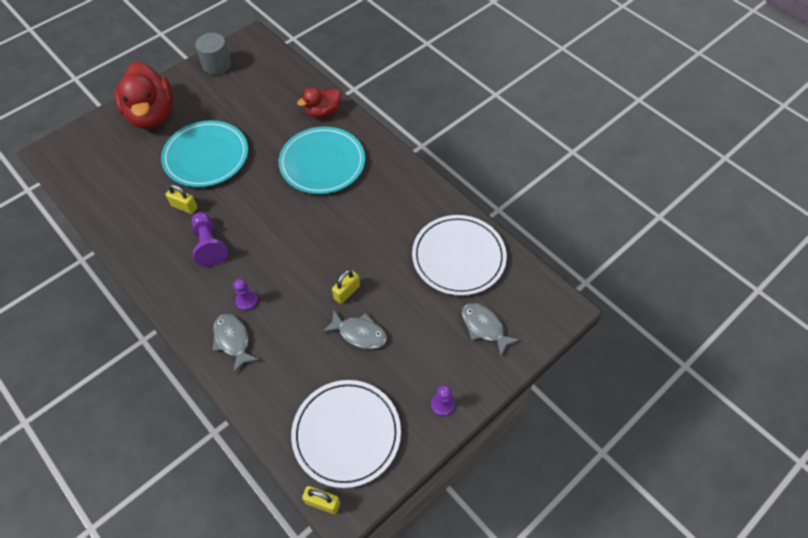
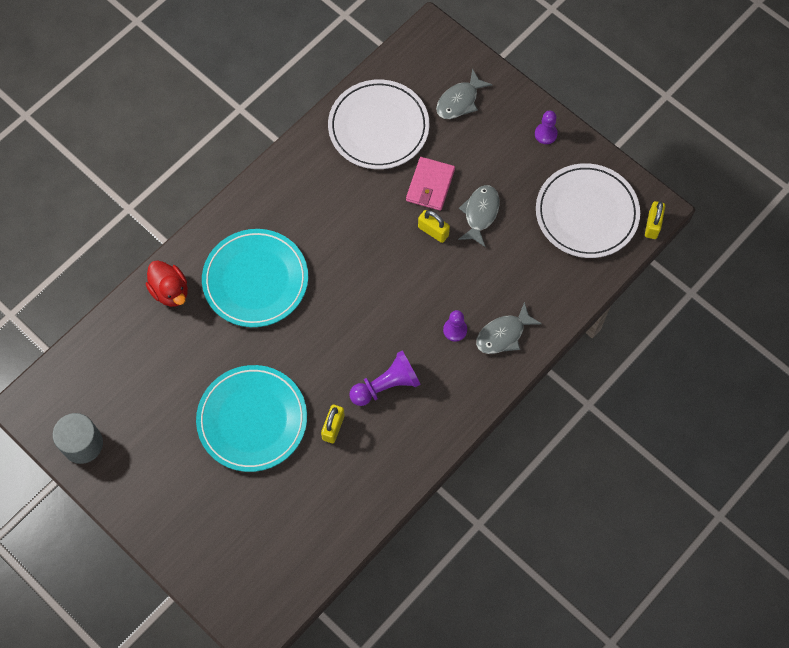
camera: 95 degrees left, 10 degrees up
(152, 115) = (182, 509): red duck -> none
(394, 294) = (430, 185): none -> pink wallet

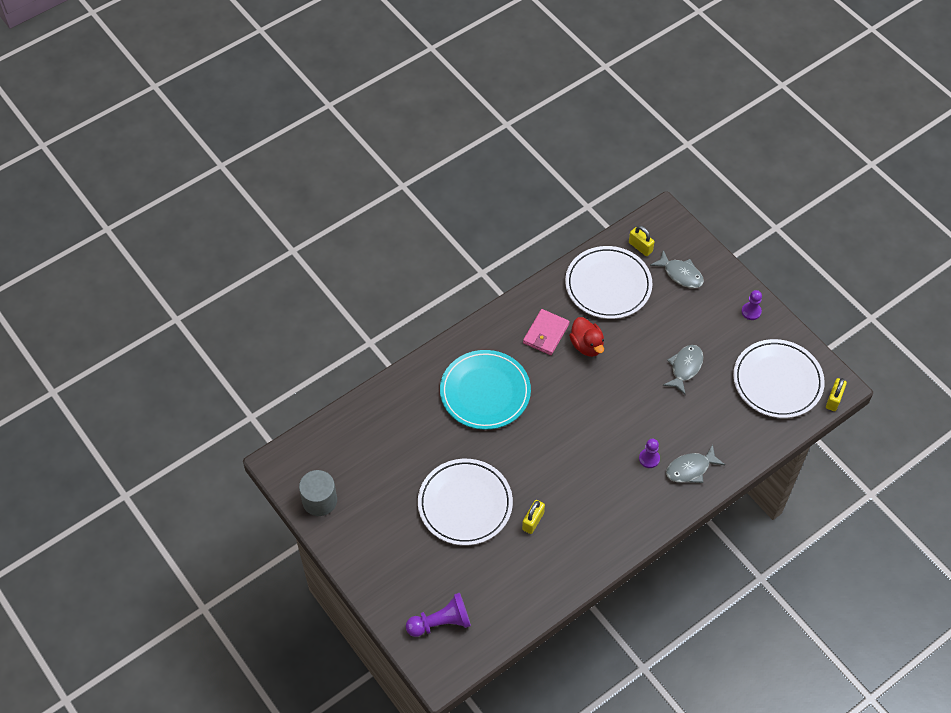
camera: 10 degrees right, 10 degrees down
(170, 291) = (412, 390): red duck -> red duck (587, 345)
(252, 420) = (465, 504): turquoise plate -> white plate
(386, 385) = (583, 494): purple pawn -> purple pawn (441, 622)
(430, 185) = (645, 338): pink wallet -> pink wallet (546, 333)
(433, 231) = (642, 376): yellow padlock -> yellow padlock (640, 247)
(459, 101) = (680, 274): grey fish -> grey fish turned 105 degrees counterclockwise

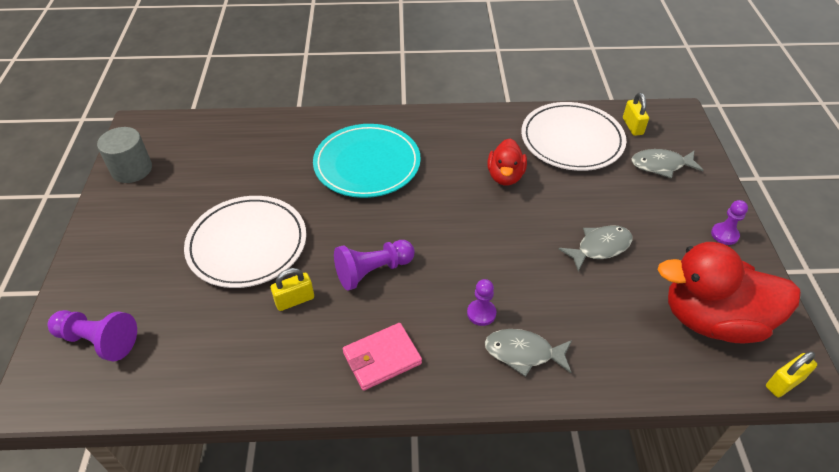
camera: 35 degrees right, 10 degrees down
(546, 333) = (472, 148): pink wallet -> pink wallet (382, 358)
(562, 472) = (373, 271): none -> purple pawn
(680, 274) = (661, 165): grey fish -> grey fish turned 105 degrees clockwise
(777, 381) = (712, 320): white plate -> red duck

